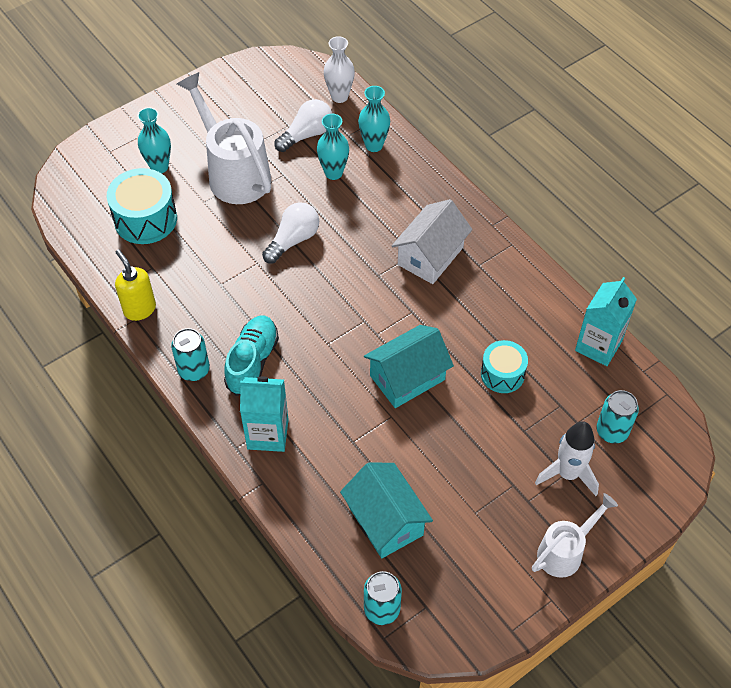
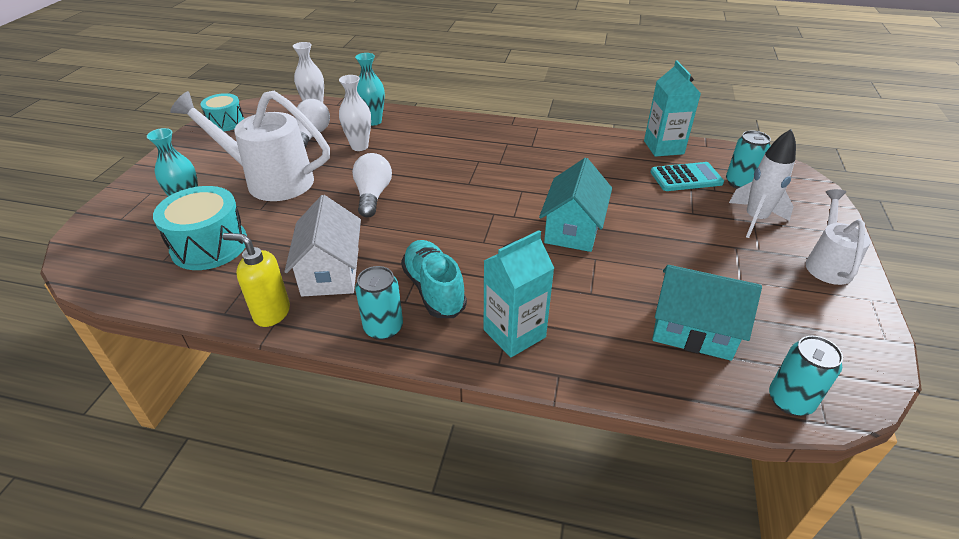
camera: 40 degrees left, 15 degrees down
(333, 173) = (359, 146): turquoise vase -> white vase
(430, 256) = (492, 156): white house -> white house (331, 271)
(502, 374) = (632, 191): turquoise drum -> turquoise drum (226, 122)
(570, 393) = (686, 178): none -> turquoise calculator

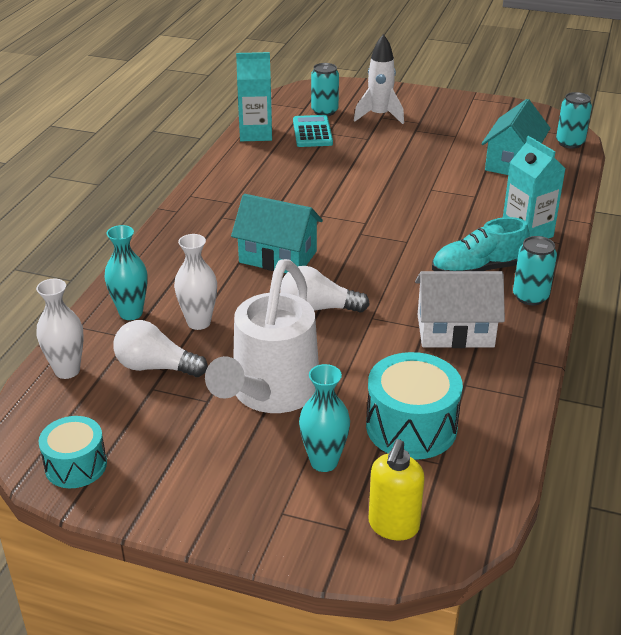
camera: 85 degrees left, 5 degrees down
(271, 313) = (520, 364): yellow soap dispenser -> yellow soap dispenser (393, 526)
(573, 228) = (388, 194): turquoise house -> turquoise house (278, 257)
(827, 264) = (436, 103): white watering can -> none

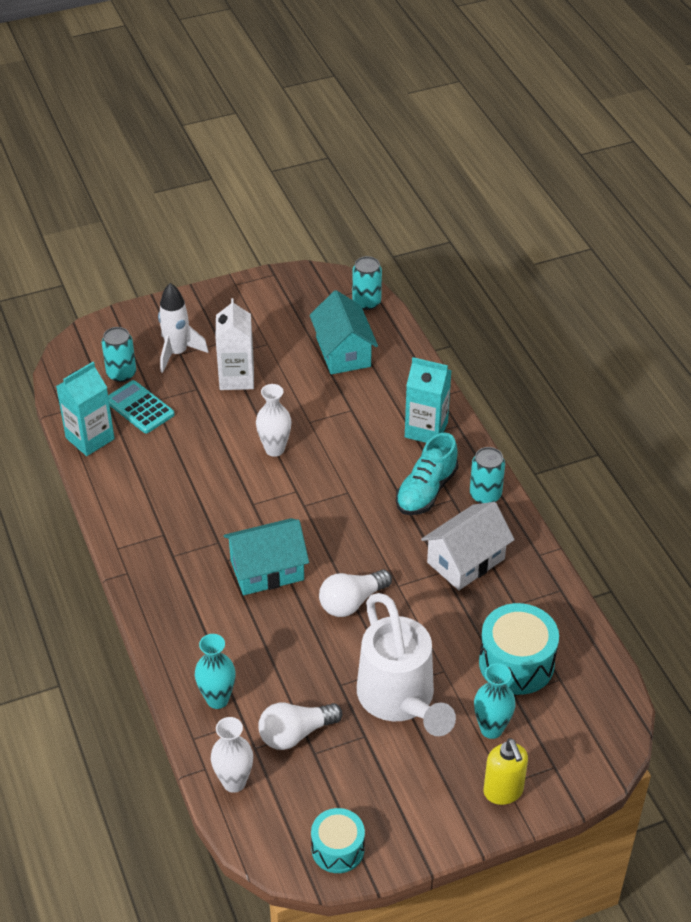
camera: 40 degrees left, 10 degrees up
(199, 322) = (279, 673): white vase -> white vase (274, 449)
(393, 526) = (578, 745): yellow soap dispenser -> yellow soap dispenser (503, 792)
(406, 144) = (236, 378): none -> white carton

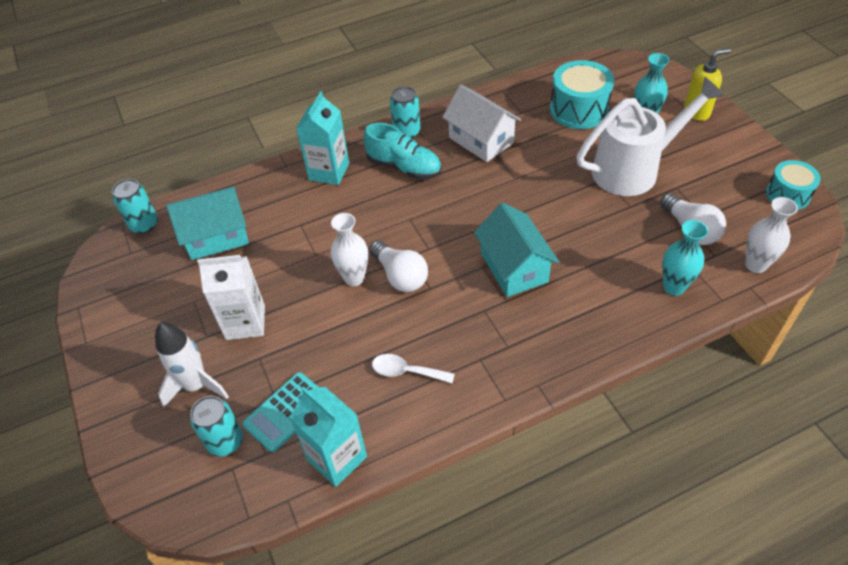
camera: 90 degrees left, 5 degrees up
(161, 483) = (406, 371): none -> white spoon
(352, 602) = (539, 205): white light bulb -> white light bulb (400, 276)

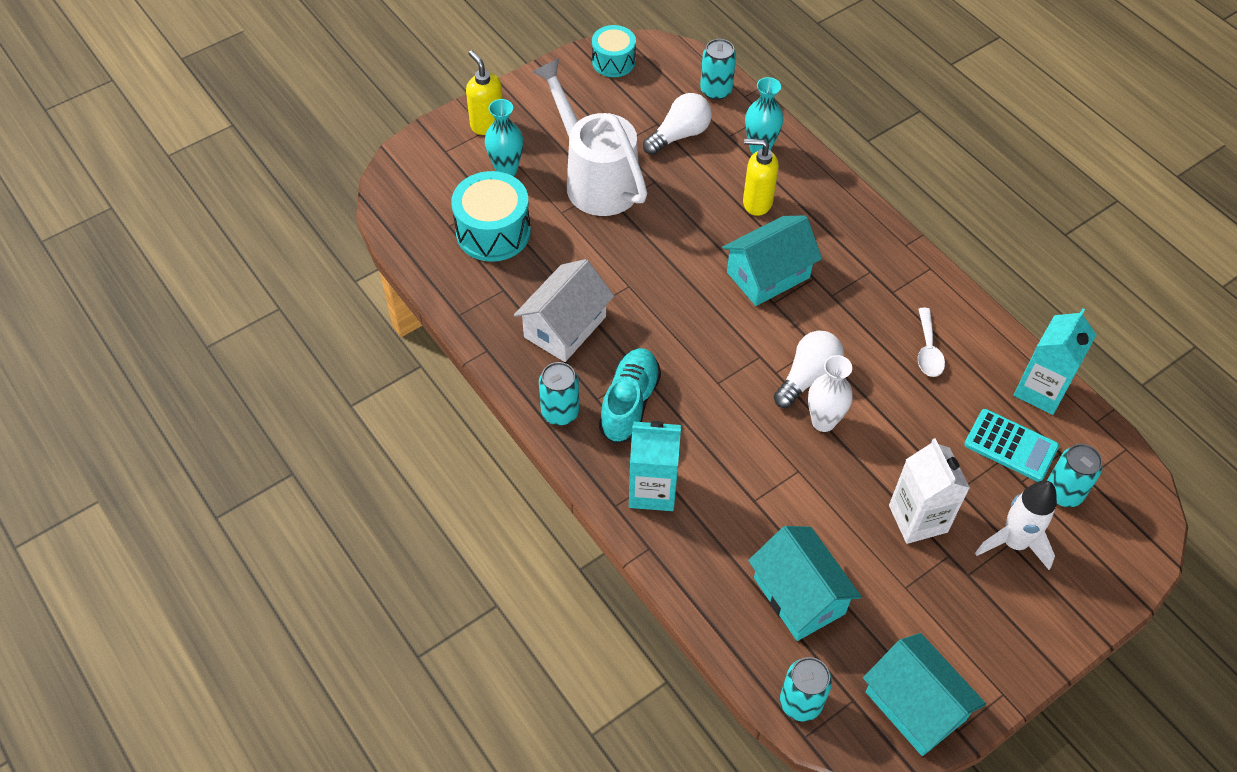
camera: 105 degrees left, 5 degrees up
(107, 286) = (915, 706): none -> turquoise house
(602, 273) = (757, 202): none -> yellow soap dispenser
(755, 265) = (716, 90): white vase -> turquoise can

